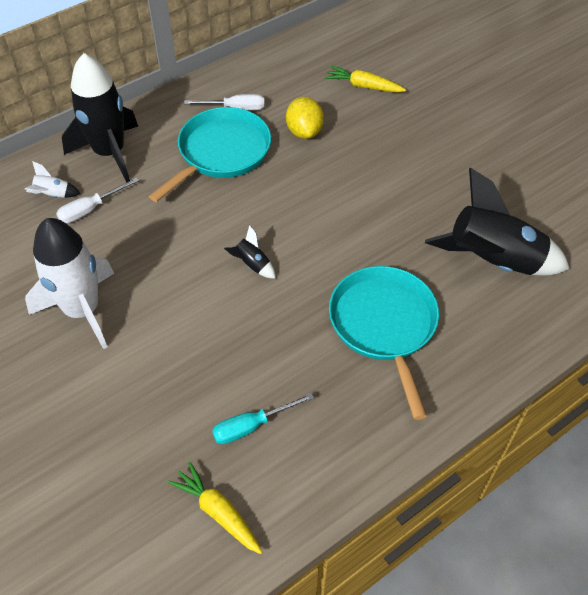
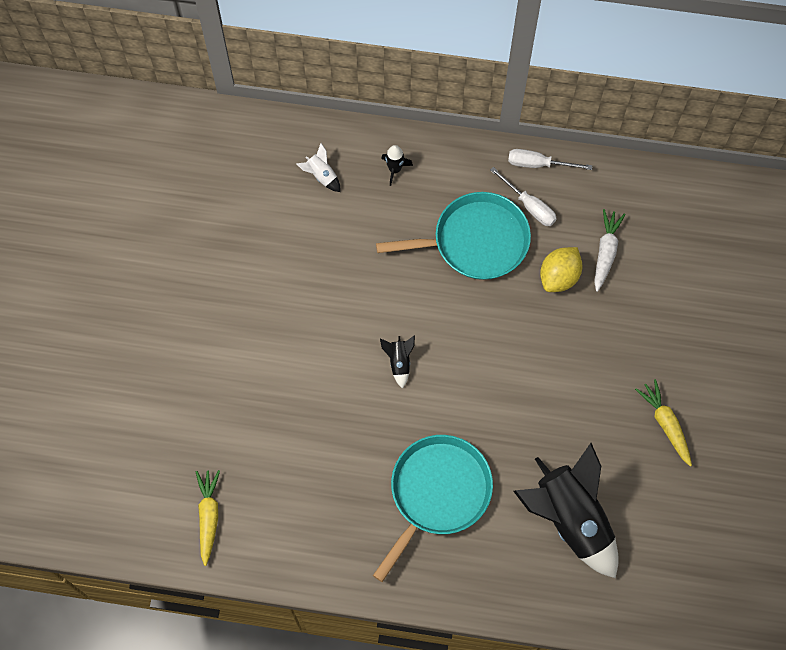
camera: 45 degrees right, 15 degrees up
(82, 310) = (257, 296): white rocket -> none
(90, 209) = (335, 212): white screwdriver -> white screwdriver (538, 164)
(110, 153) = (394, 169): black rocket -> black rocket, size x0.41
(251, 426) = (280, 481): turquoise screwdriver -> none
(317, 98) = (605, 252): none -> white carrot
(363, 86) = (656, 273): yellow carrot -> yellow carrot (665, 424)

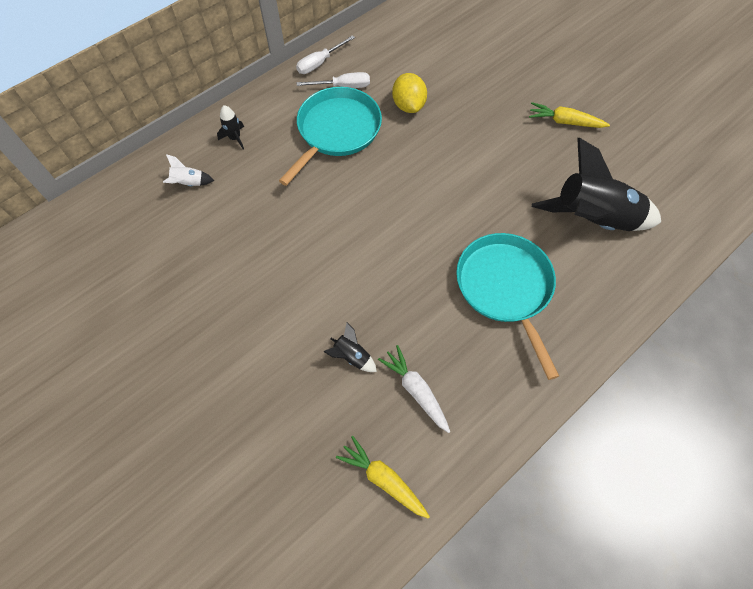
camera: 50 degrees left, 5 degrees down
(399, 362) = (380, 238): black rocket -> black rocket (352, 356)
(605, 252) = (416, 72): white carrot -> white carrot (416, 390)

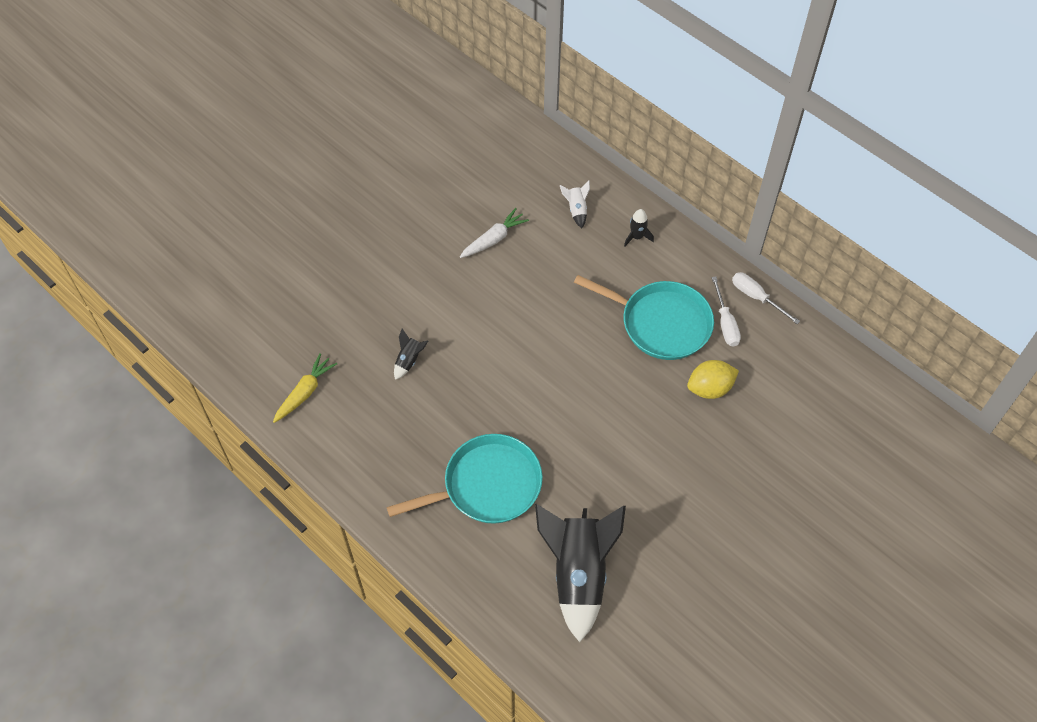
camera: 85 degrees right, 5 degrees down
(416, 390) = (380, 412): white carrot -> white carrot (494, 239)
(565, 122) = (715, 553): yellow carrot -> none

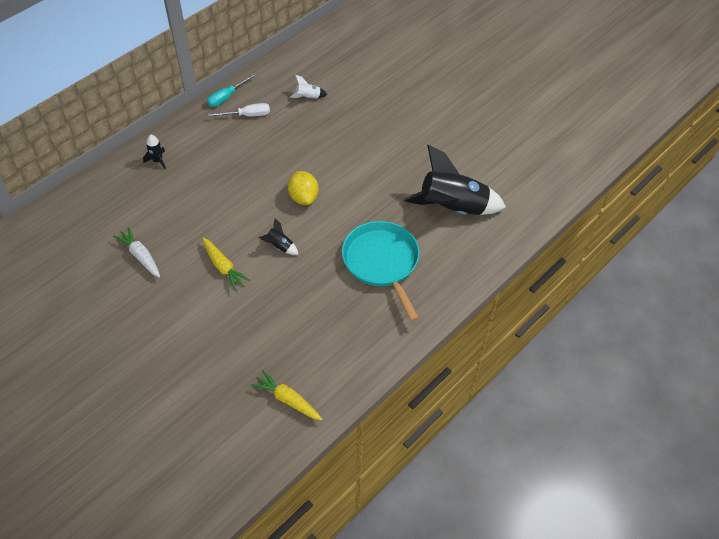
camera: 90 degrees left, 5 degrees down
(409, 360) = (261, 318): black rocket -> black rocket (279, 246)
(479, 318) = (223, 267): none -> yellow carrot
(576, 210) = (121, 198): white rocket -> white rocket (308, 97)
(661, 323) = (243, 151): turquoise pan -> none
(710, 388) = (303, 128): yellow lemon -> yellow lemon (303, 197)
(756, 297) = (227, 97): white screwdriver -> turquoise screwdriver

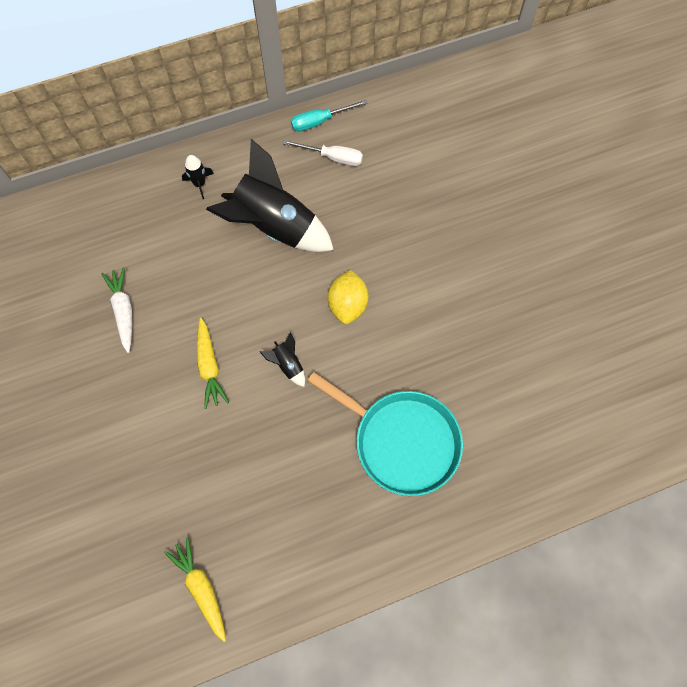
camera: 25 degrees right, 15 degrees up
(308, 97) = (418, 158): white rocket -> none
(382, 262) = (402, 441): turquoise pan -> turquoise pan turned 120 degrees clockwise
(452, 208) = (529, 398): black rocket -> black rocket (274, 227)

